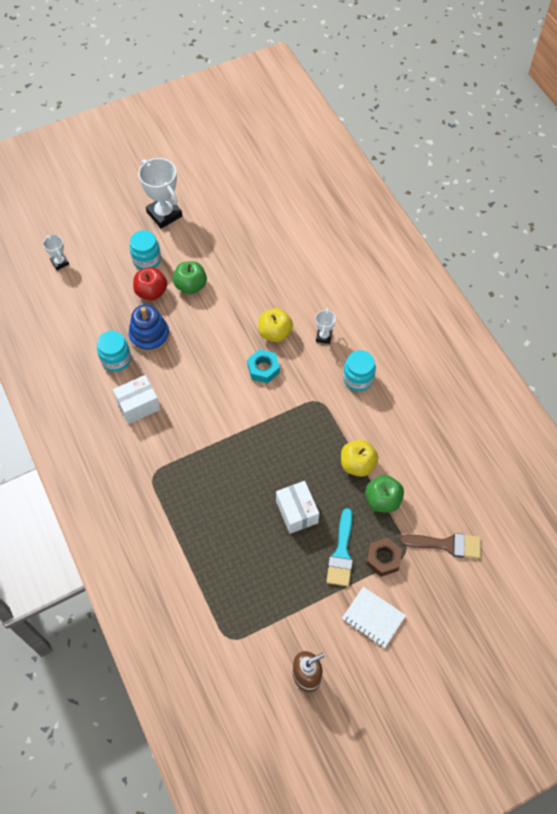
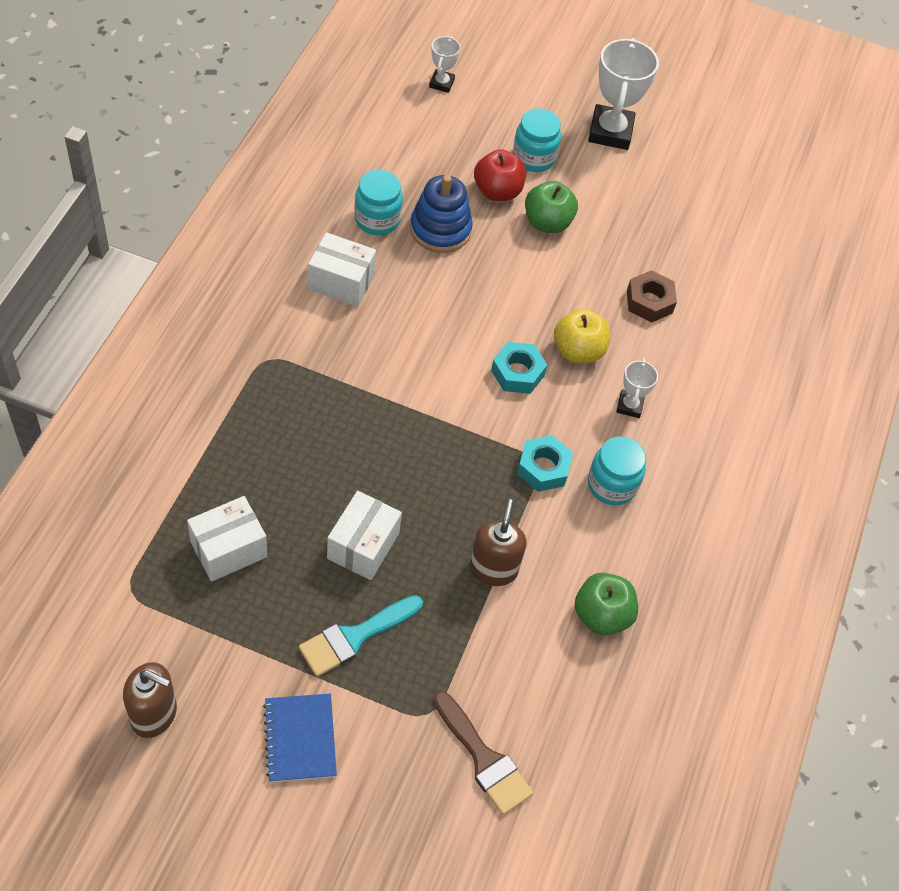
camera: 40 degrees right, 5 degrees down
(246, 575) = (228, 549): none -> white box
(324, 336) = (629, 406): white trophy -> white trophy turned 45 degrees counterclockwise
(324, 400) = (543, 468): none -> turquoise nut
(357, 464) = (493, 569): yellow apple -> brown soap dispenser
(373, 618) = (300, 738): white notebook -> blue notebook
(382, 500) = (473, 634): green apple -> green apple (601, 615)
(383, 559) = (392, 693): brown nut -> brown nut (649, 302)

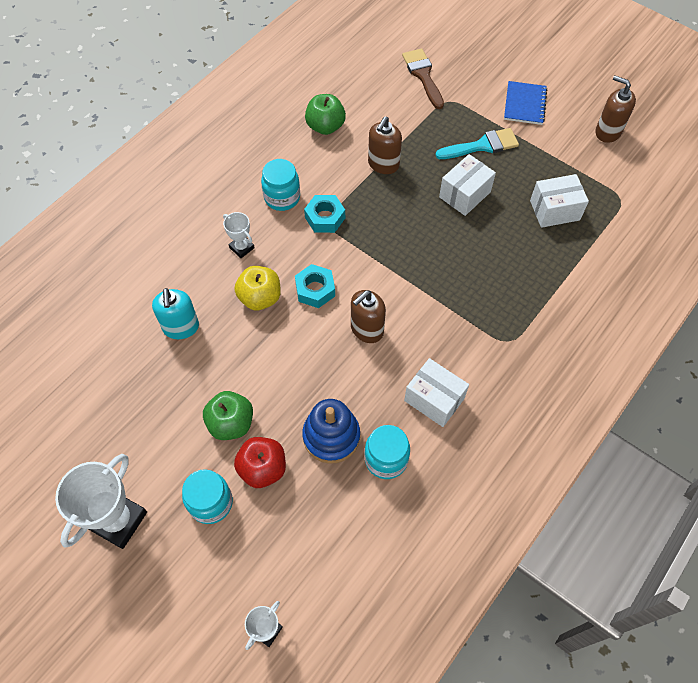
camera: 155 degrees left, 5 degrees up
(440, 340) = (366, 329): none -> brown soap dispenser
(629, 406) = (241, 248): white trophy -> white trophy turned 75 degrees counterclockwise
(649, 302) = (181, 327): brown nut -> turquoise soap dispenser

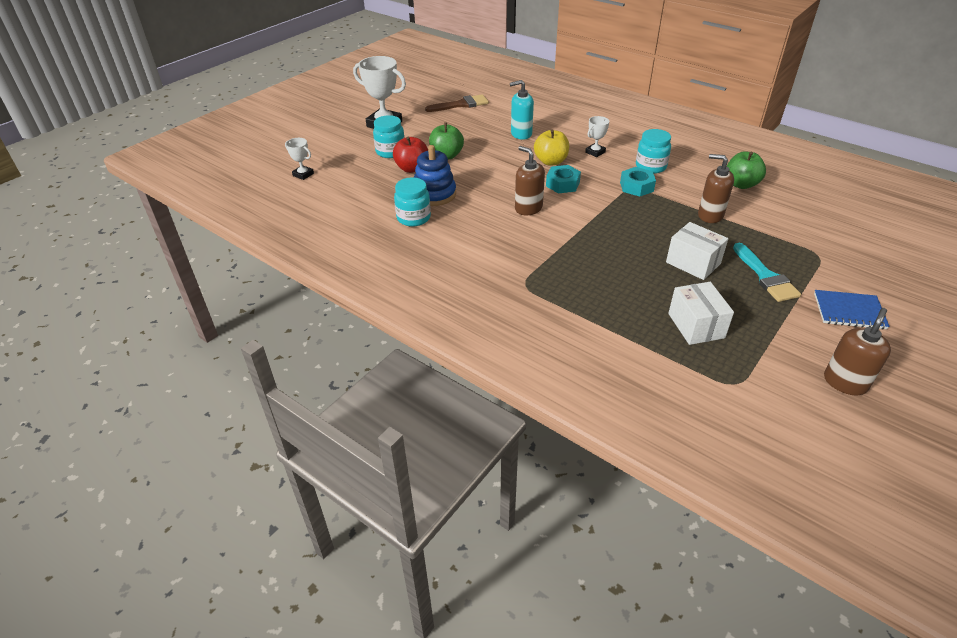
camera: 90 degrees right, 20 degrees down
(423, 75) = (846, 239): brown brush -> brown brush (461, 104)
(434, 399) = (464, 241): white box -> none

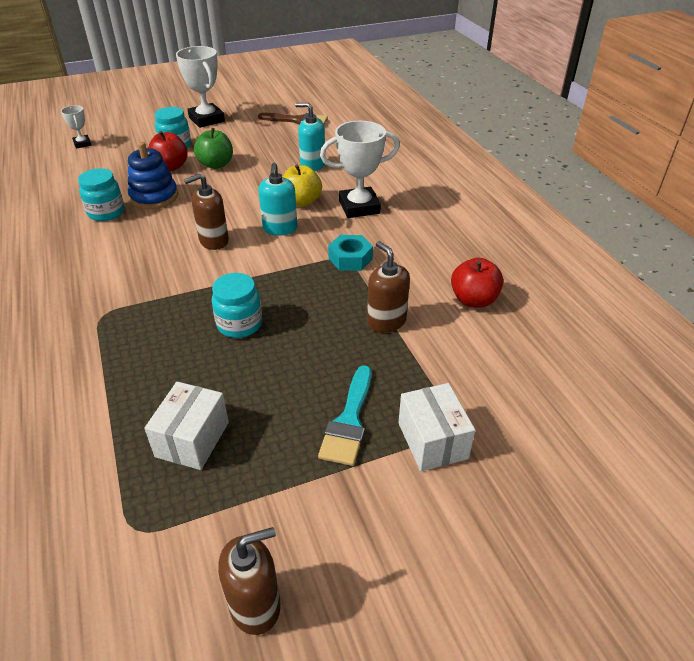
camera: 30 degrees right, 0 degrees up
(528, 208) = (213, 241): brown soap dispenser -> brown soap dispenser turned 105 degrees counterclockwise
(562, 184) = (280, 229): turquoise nut -> turquoise soap dispenser
(595, 152) = (359, 207): white trophy -> white trophy, size x1.95
(650, 167) = (396, 242): turquoise jar -> turquoise jar (239, 324)
(693, 263) = (290, 367): white box -> white box (432, 440)
(741, 184) = (473, 300): green apple -> red apple
(849, 311) = (390, 516): blue notebook -> none

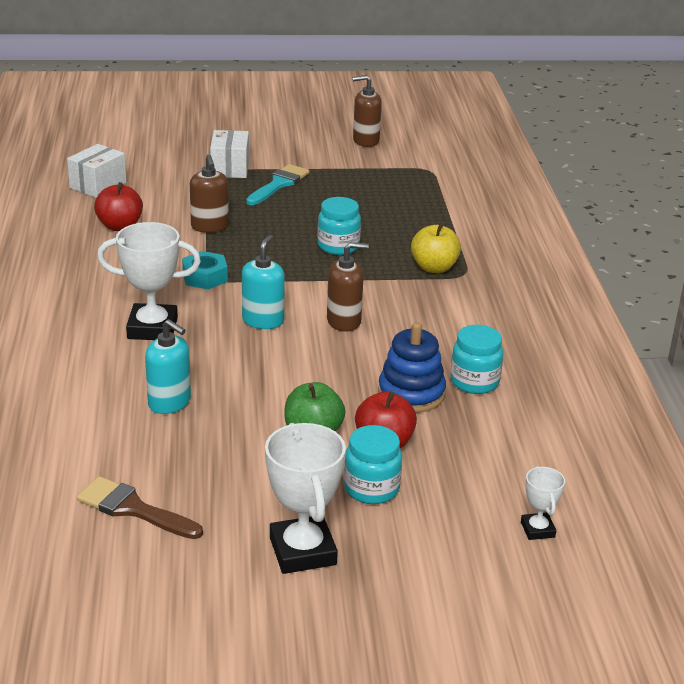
camera: 165 degrees left, 10 degrees down
(192, 439) = (390, 194): white box -> white box (98, 185)
(301, 202) = (219, 349): yellow apple -> yellow apple (434, 268)

